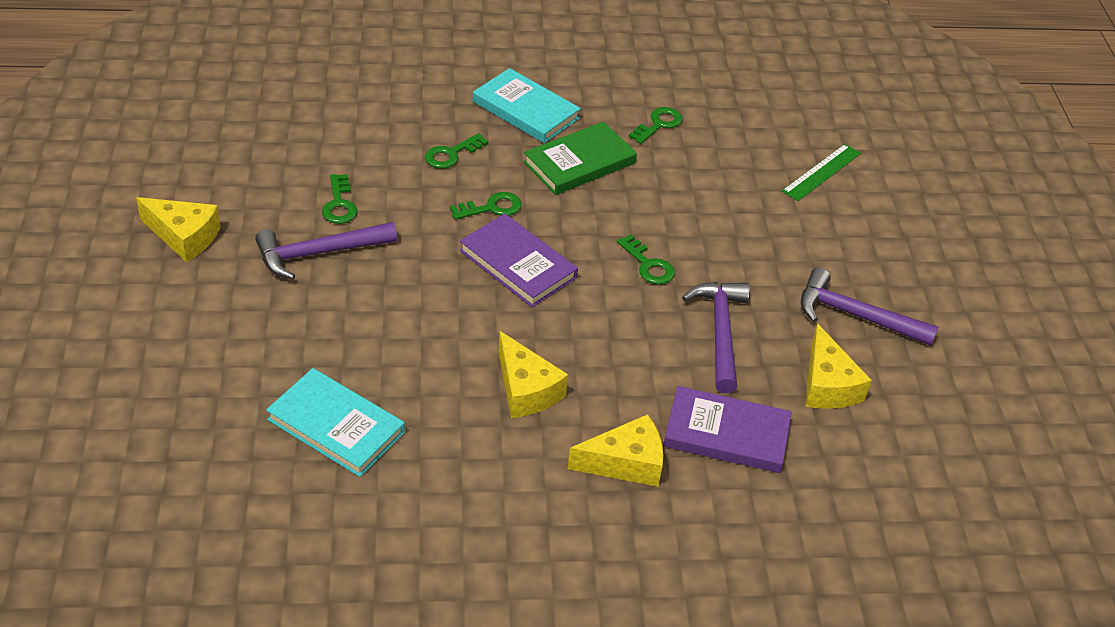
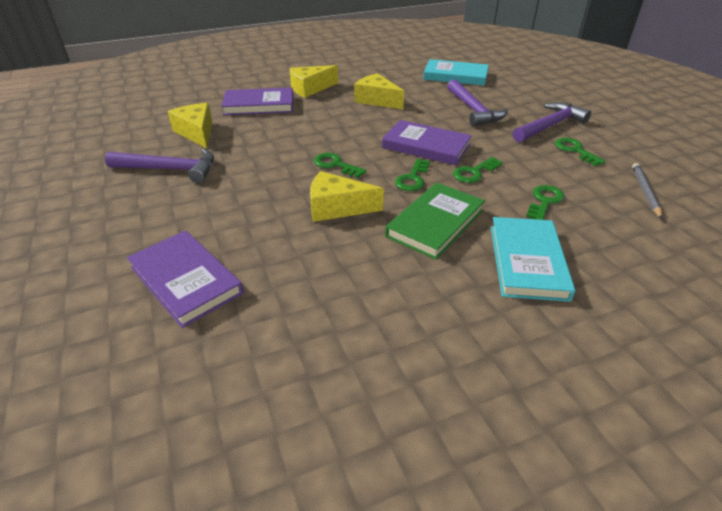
camera: 165 degrees right, 5 degrees down
(184, 236) = (632, 117): yellow cheese -> yellow cheese (337, 207)
(336, 135) = (645, 192): none -> grey pencil
(526, 110) = (527, 261): turquoise book -> turquoise book turned 75 degrees clockwise
(659, 124) = (383, 286): green key -> green key (412, 179)
(720, 333) = (272, 141): purple hammer -> purple hammer (473, 110)
(821, 172) = (186, 280): green ruler -> purple book

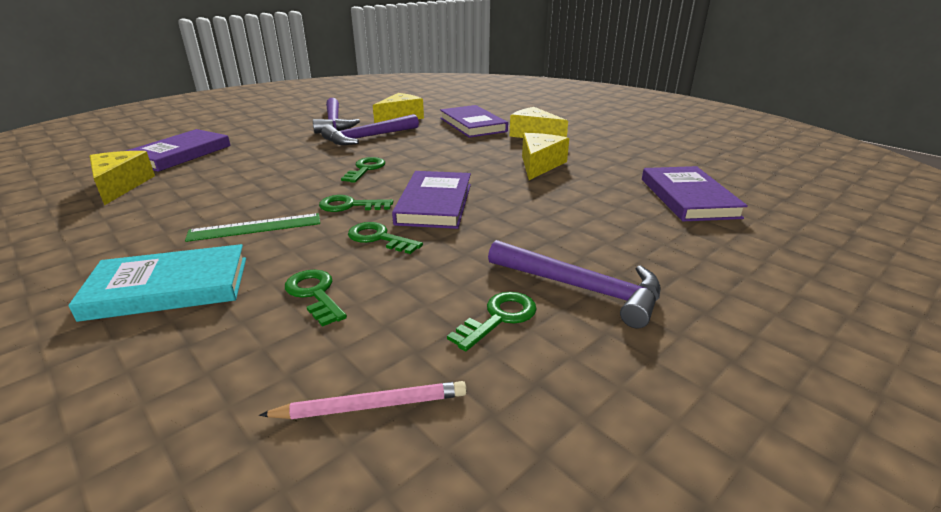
camera: 70 degrees right, 10 degrees down
(337, 207) = (283, 181): yellow cheese -> yellow cheese (121, 186)
(435, 223) = (255, 227): green book -> green ruler
(455, 76) = (688, 198): turquoise book -> purple book
(473, 110) = (575, 221): purple hammer -> purple hammer (369, 137)
(544, 201) = (314, 294): green key -> green key turned 135 degrees counterclockwise
(645, 192) = (372, 406): grey pencil -> pink pencil

